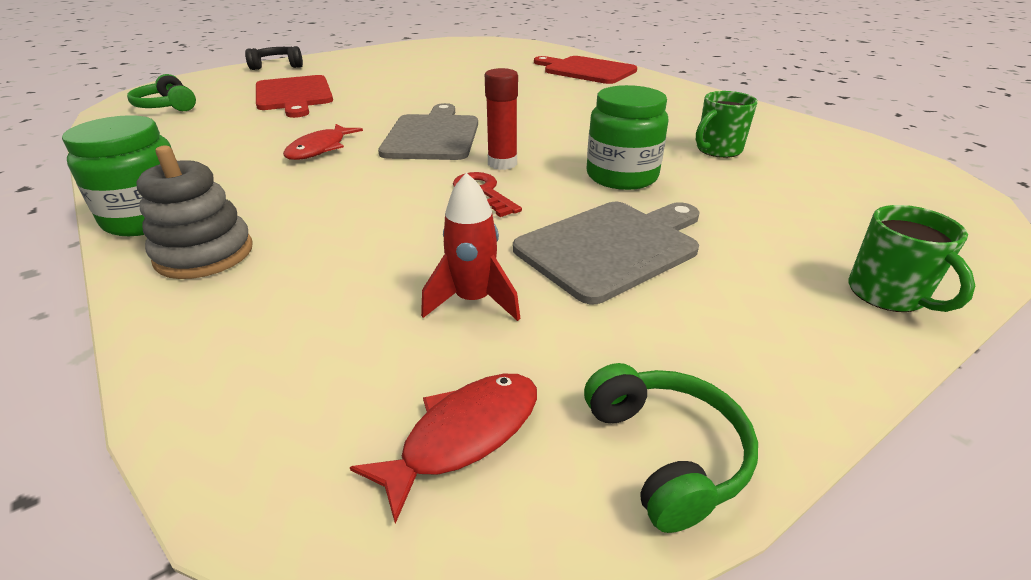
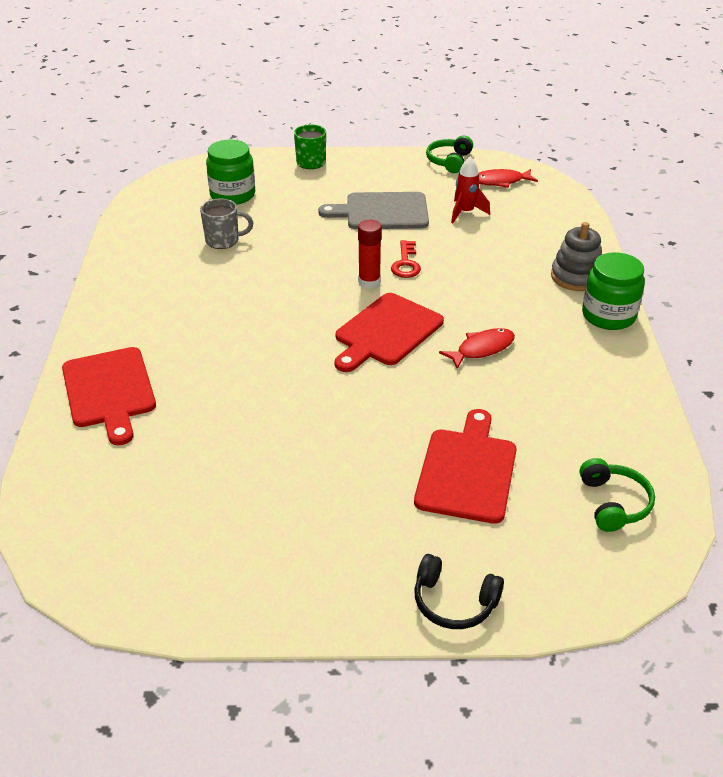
camera: 145 degrees left, 5 degrees up
(433, 136) = (386, 332): grey cutting board -> red cutting board
(621, 176) = (314, 245): green jar -> green jar (232, 195)
(717, 150) = (223, 241): green mug -> grey mug

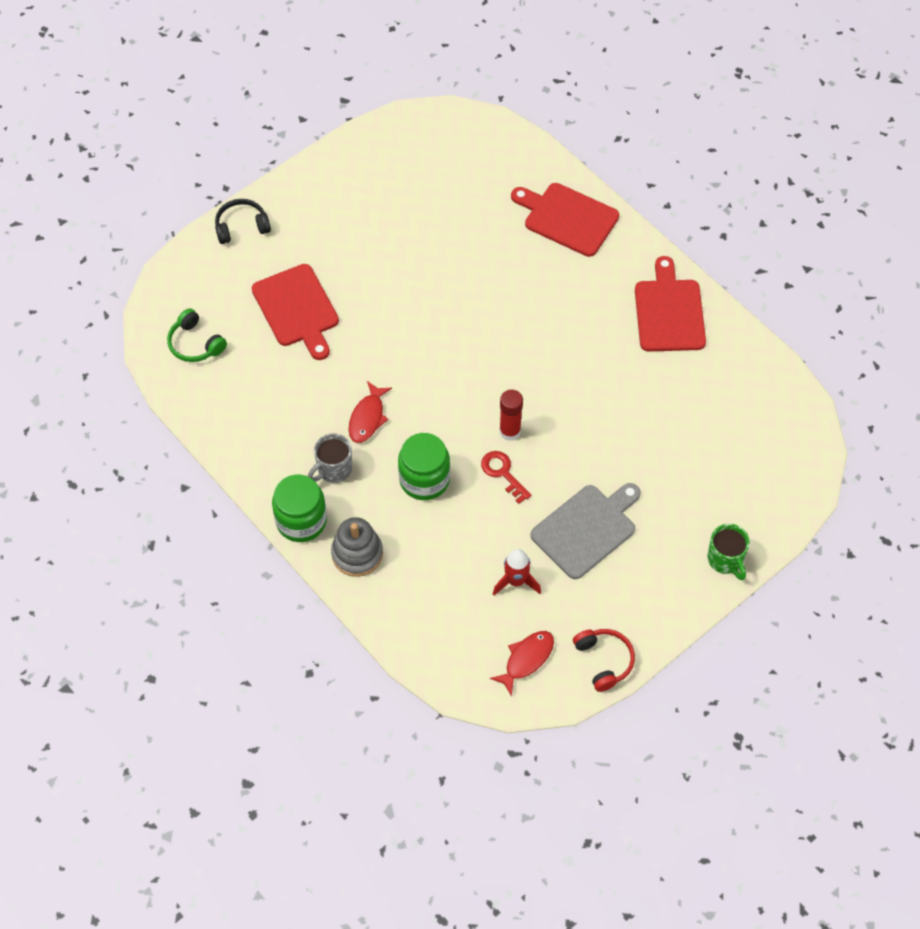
camera: 140 degrees right, 20 degrees up
(223, 241) = (668, 397): grey mug -> grey mug (333, 470)
(232, 195) = (733, 459): green jar -> green jar (424, 479)
(386, 332) = (448, 388): red cutting board -> red cutting board (669, 312)
(449, 161) = (604, 661): green headphones -> red headphones

